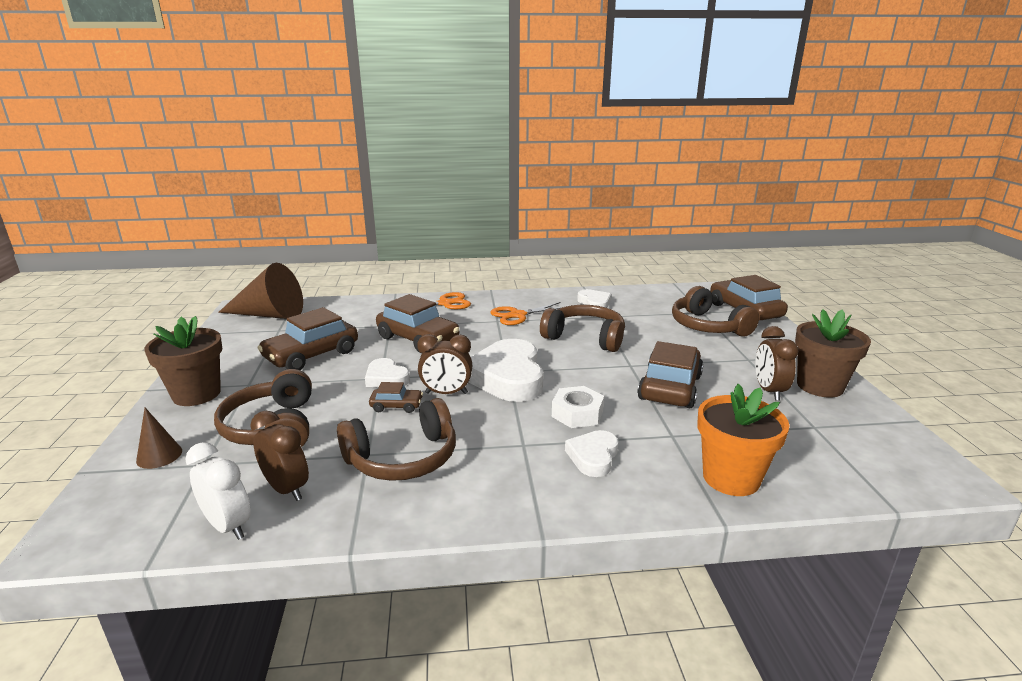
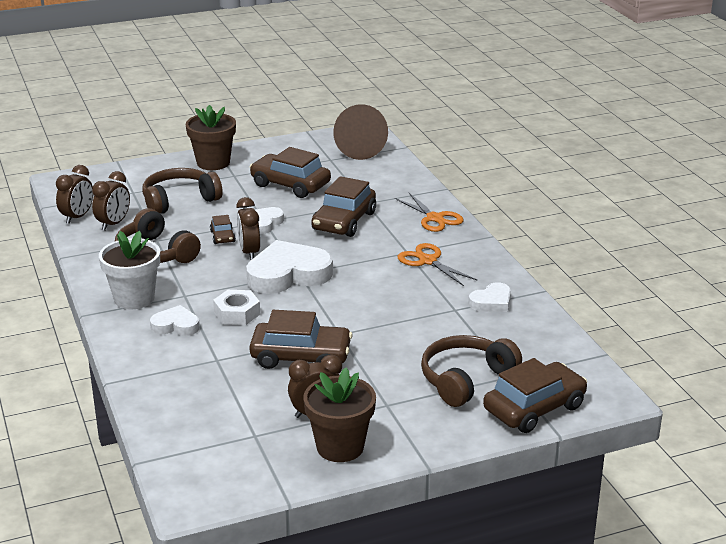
camera: 75 degrees right, 5 degrees up
(159, 455) = (138, 176): brown cone -> none
(228, 526) = (77, 217): white clock -> brown clock
(515, 485) = (134, 298): none -> white flower pot
(585, 338) = (391, 304): brown headphones -> none
(731, 478) = (162, 387): orange flower pot -> none

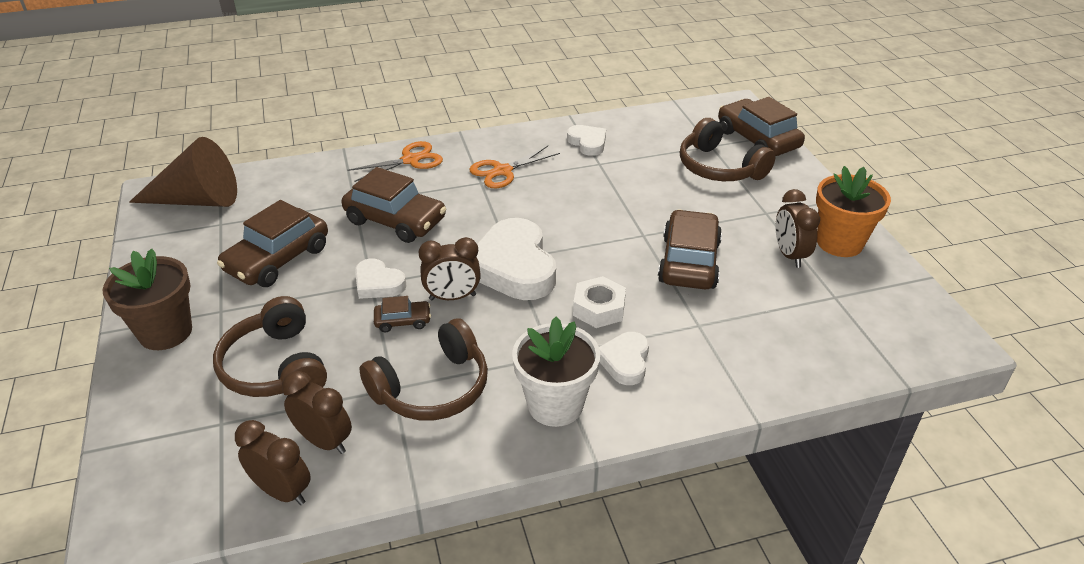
camera: 85 degrees left, 10 degrees up
(340, 447) = (839, 243): brown flower pot -> orange flower pot

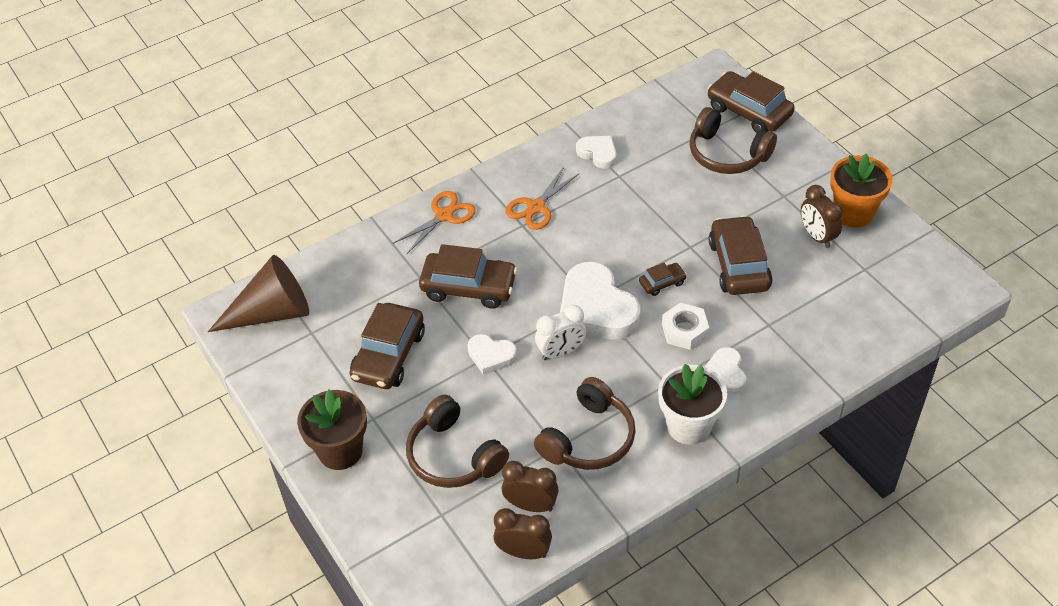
camera: 15 degrees left, 10 degrees up
(403, 321) = (532, 386): brown car -> brown car (662, 283)
(452, 297) = (561, 352): brown clock -> white clock

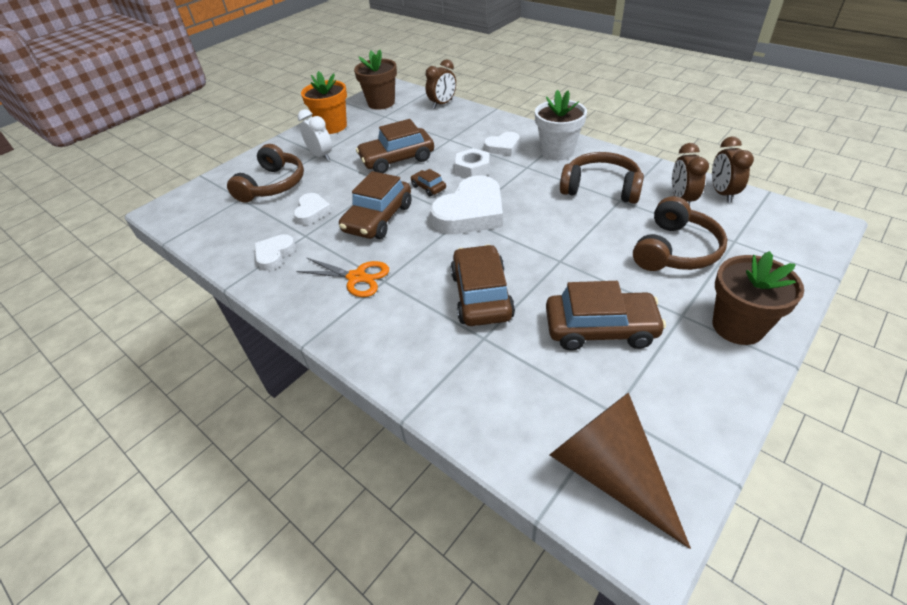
camera: 105 degrees left, 5 degrees down
(444, 215) = (385, 346): orange scissors -> none
(491, 356) = (556, 257): white heart -> white heart (312, 211)
(561, 352) = (528, 220): white clock -> white clock (321, 156)
(749, 111) = (218, 184): brown car -> brown car (378, 218)
(817, 236) = (359, 135): brown clock -> brown clock (442, 104)
(909, 271) = (381, 103): none -> brown flower pot

